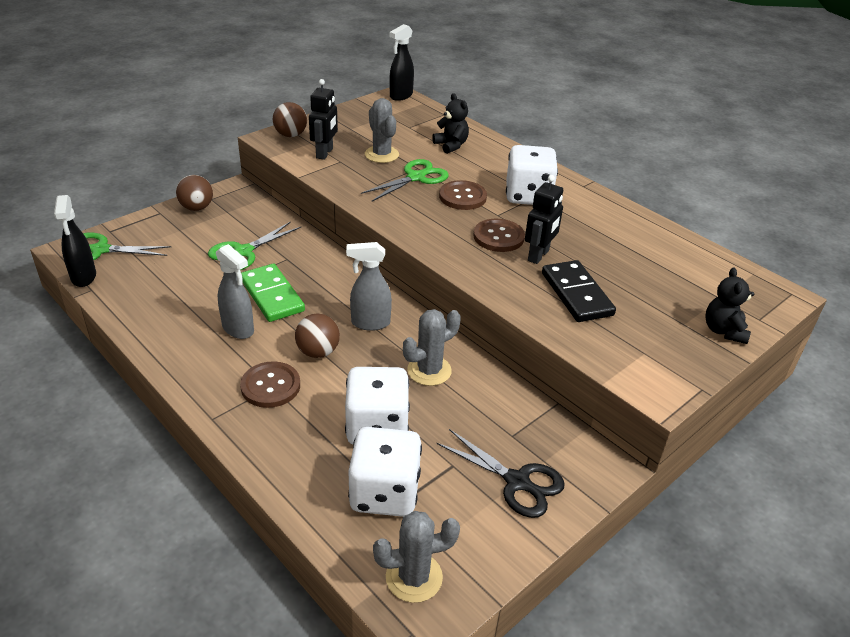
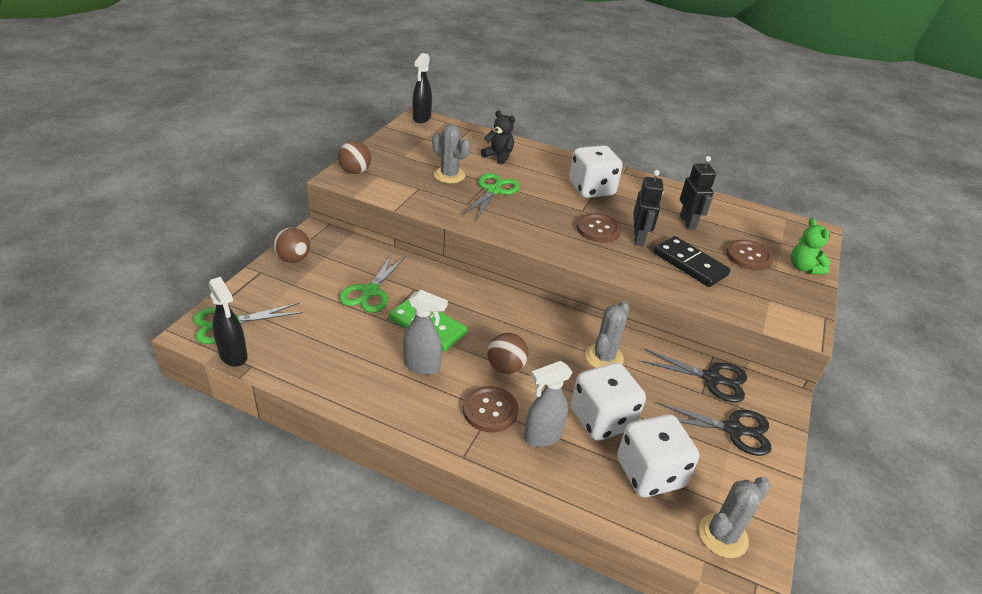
camera: 25 degrees left, 0 degrees up
(325, 153) = (399, 183): black robot -> black robot (688, 222)
(370, 323) = (528, 329): grey spray bottle -> grey spray bottle (542, 437)
(462, 197) = (544, 200): brown button -> brown button (748, 256)
(537, 425) = (713, 379): none -> black scissors
(723, 331) = (803, 268): black teddy bear -> green teddy bear

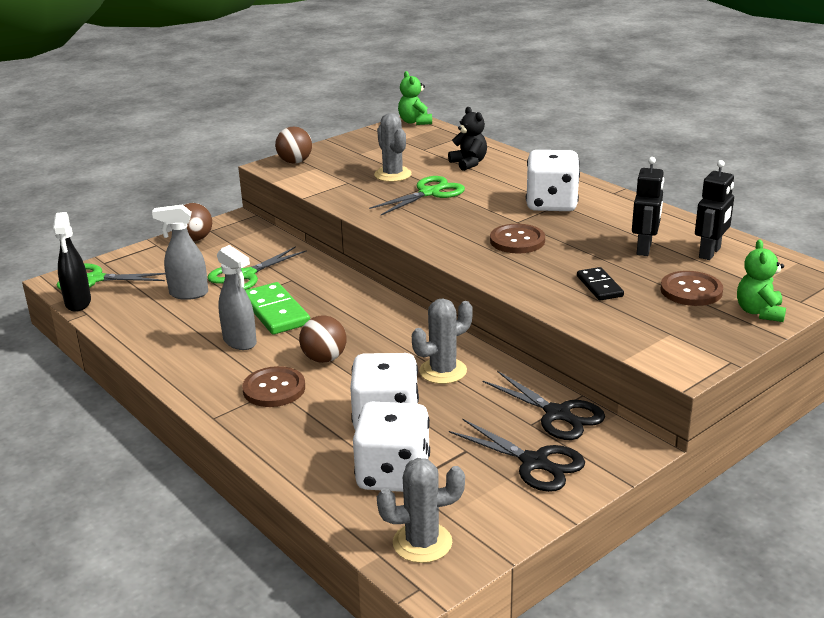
camera: 30 degrees right, 10 degrees down
(421, 118) = (415, 122): black spray bottle -> green teddy bear
(542, 437) = (306, 420): grey spray bottle -> grey spray bottle (188, 294)
(639, 238) = (560, 255): black robot -> black robot (710, 253)
(689, 264) = (599, 286): black domino -> black domino, size x0.61

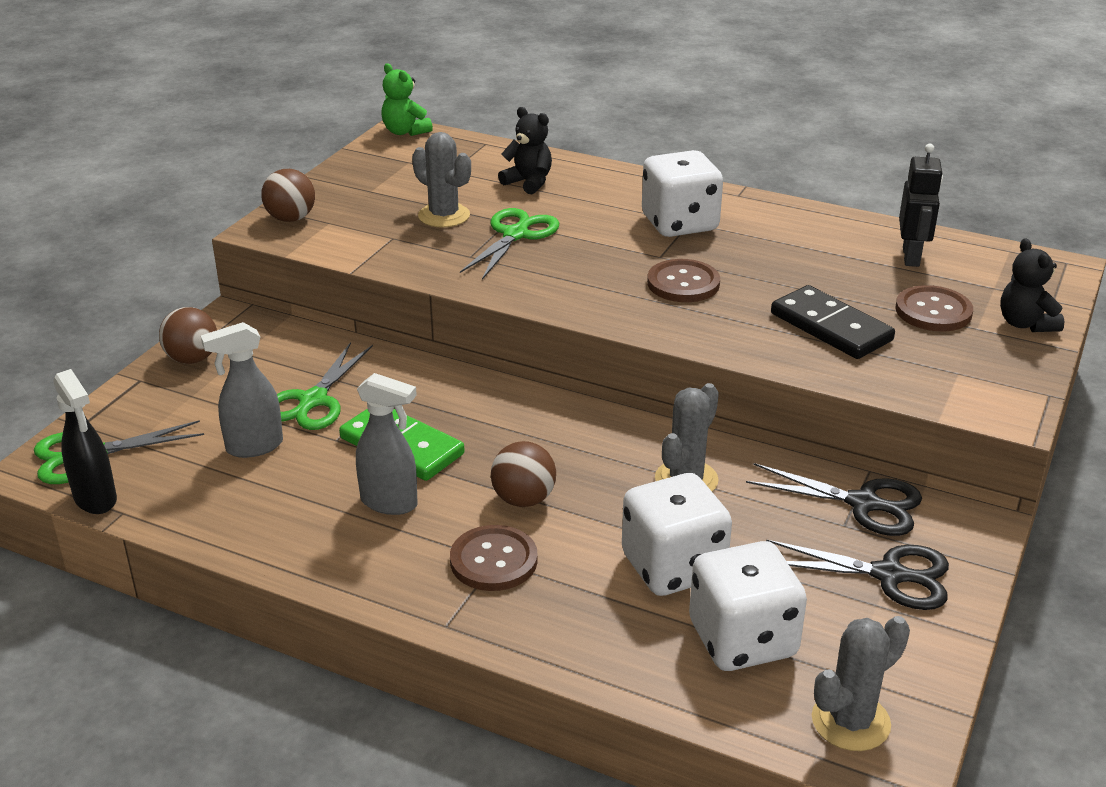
camera: 25 degrees left, 5 degrees up
(599, 286) = (830, 327): black domino -> black domino, size x1.65
(644, 249) = (837, 265): black robot -> none
(759, 312) = (1025, 324): green teddy bear -> black teddy bear

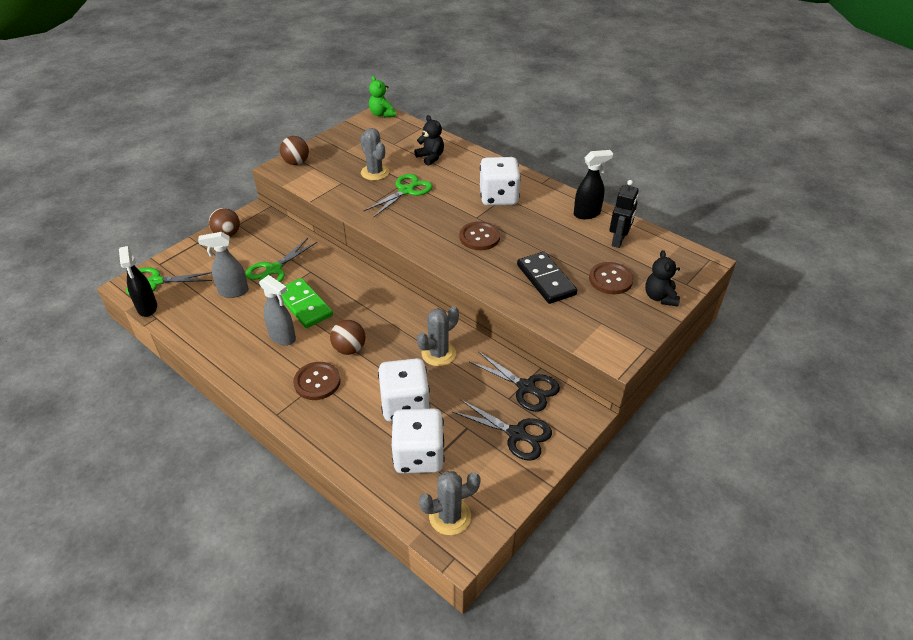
camera: 15 degrees right, 10 degrees up
(838, 227) = (587, 214): none -> black spray bottle

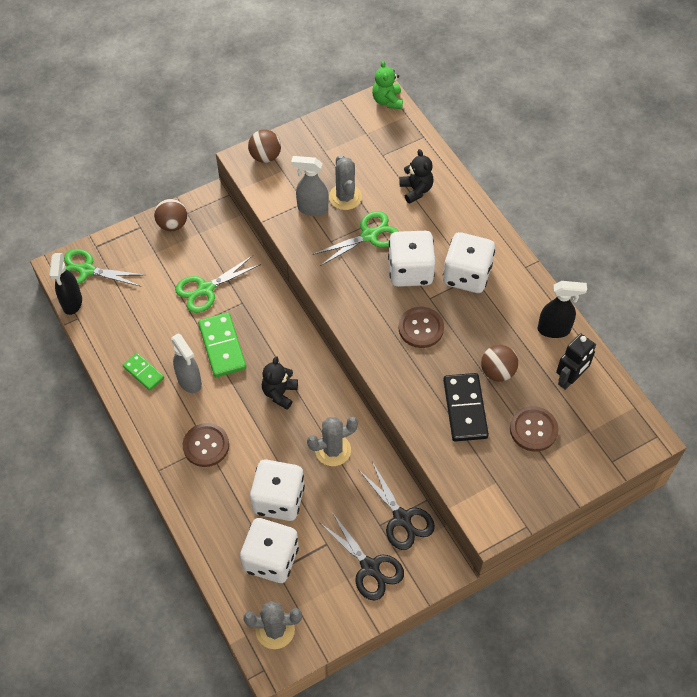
camera: 20 degrees right, 15 degrees up
(233, 292) = (158, 307): grey spray bottle -> grey spray bottle (312, 209)
(235, 342) = (143, 372): none -> green domino
(349, 349) = (248, 416): brown ball -> brown ball (497, 372)
(451, 204) = (410, 271): none -> white dice
(660, 297) = (574, 469): black teddy bear -> black teddy bear (280, 393)

